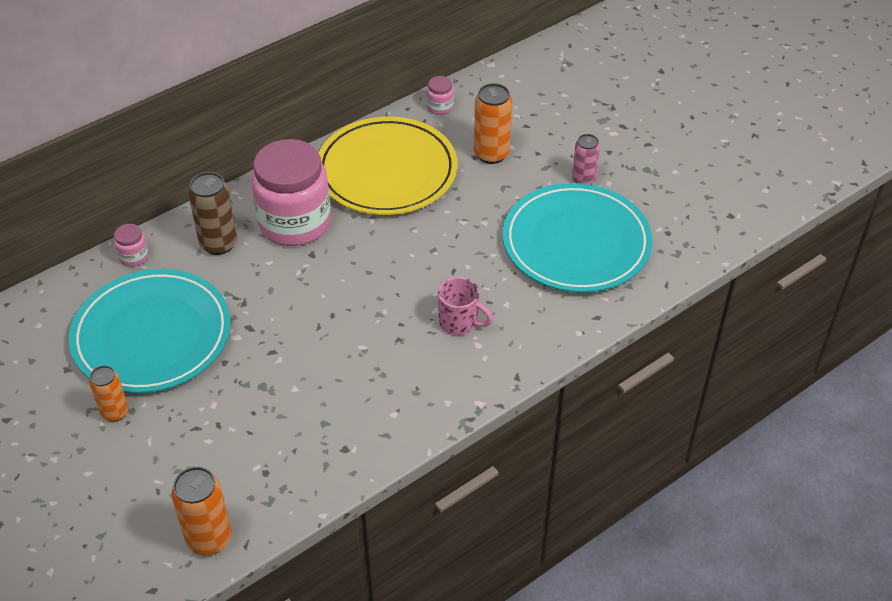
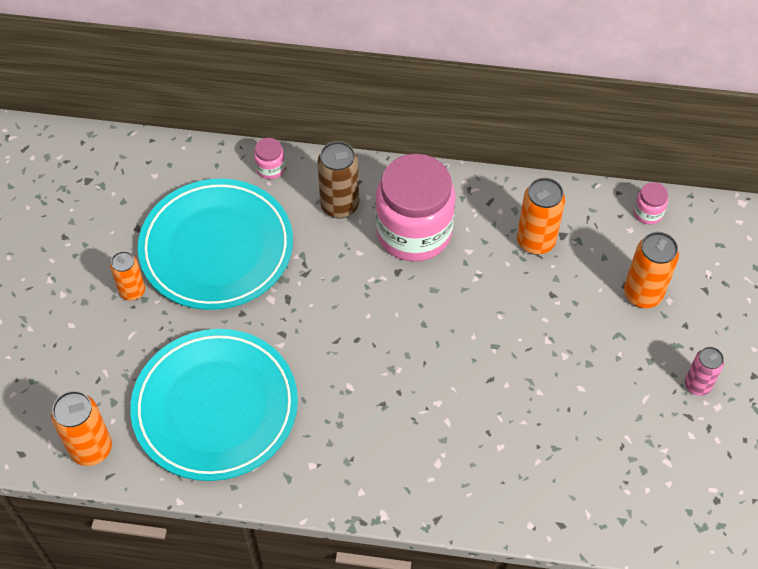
camera: 45 degrees right, 10 degrees up
(386, 171) = (535, 241): yellow plate -> orange can
(460, 322) = (445, 430): pink mug -> none
(576, 243) = (621, 441): turquoise plate -> turquoise plate (215, 407)

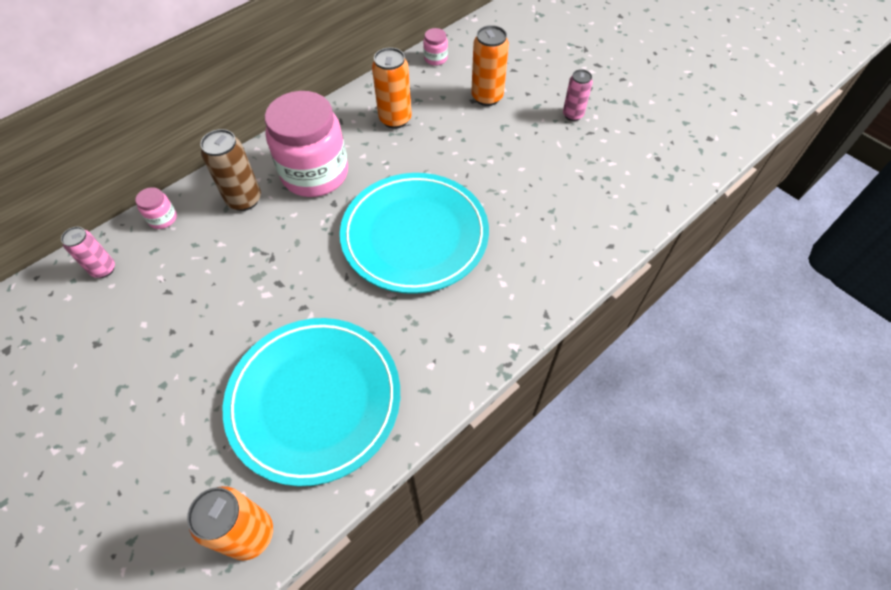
camera: 50 degrees left, 0 degrees up
(132, 291) = (145, 389): orange can -> none
(195, 174) = (103, 269): none -> pink can
(216, 248) = (182, 300): turquoise plate -> turquoise plate (415, 235)

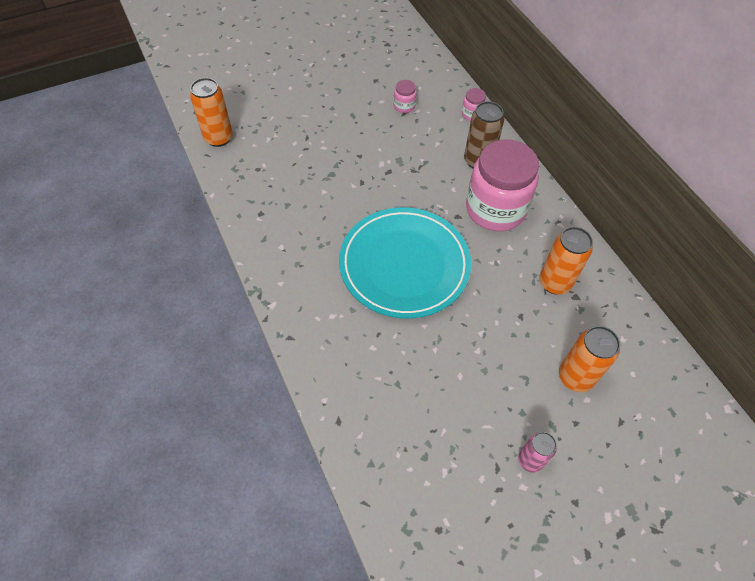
camera: 105 degrees right, 0 degrees up
(103, 269) = (434, 84): pink can -> none
(314, 400) = (286, 178): turquoise plate -> none
(435, 58) = (649, 343): pink jar -> pink jar (404, 106)

